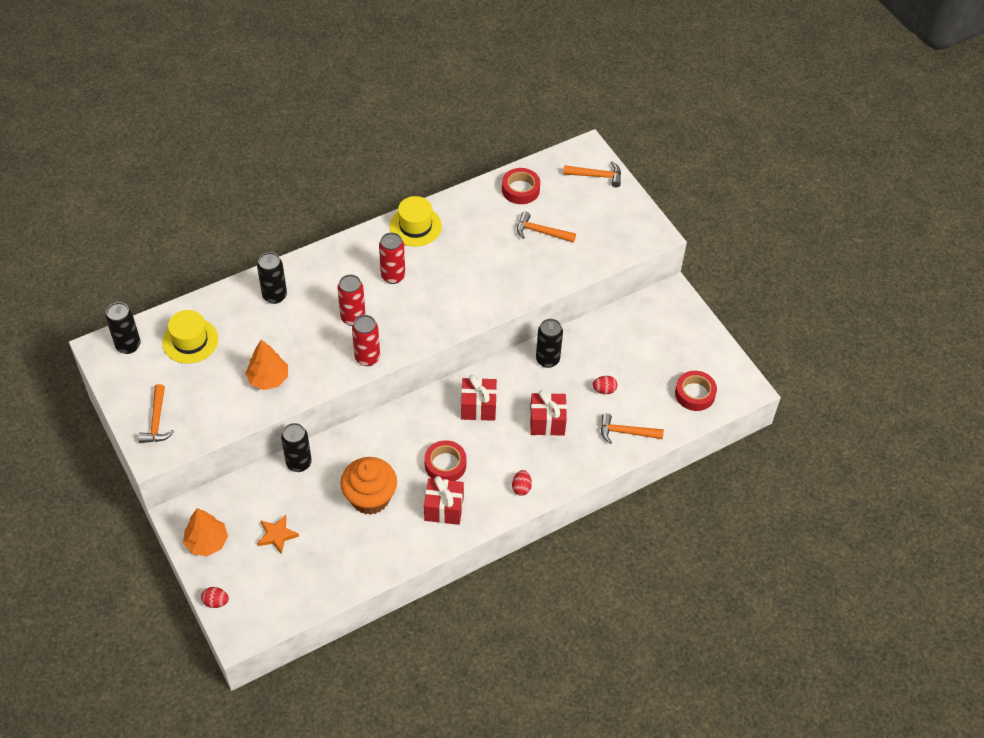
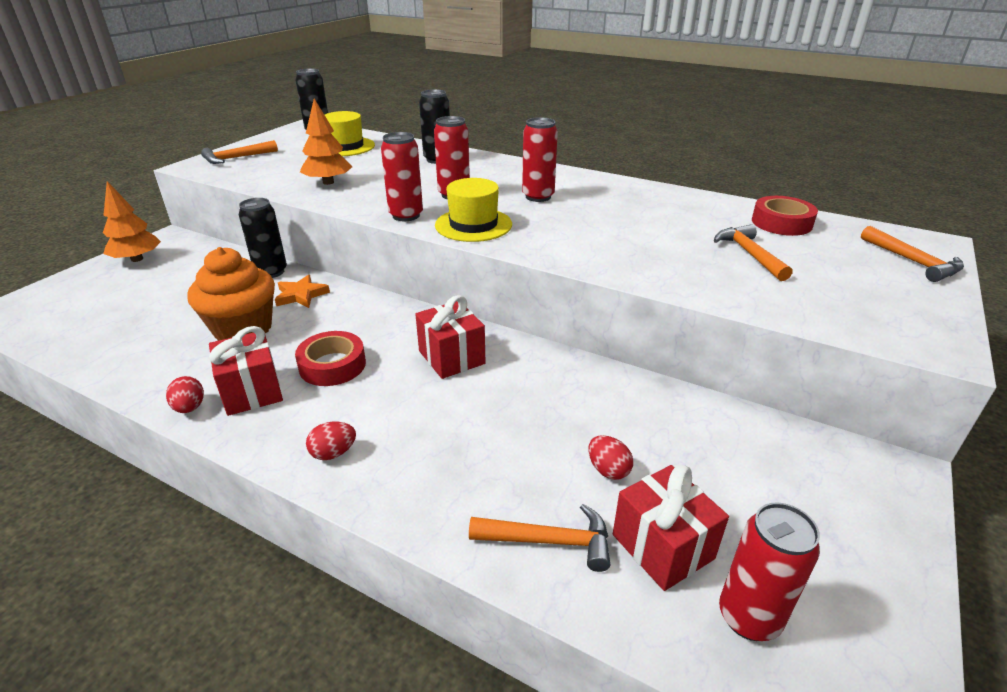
camera: 60 degrees right, 20 degrees down
(216, 602) = (49, 287): red egg -> red egg (190, 408)
(277, 535) = (159, 291): orange star -> orange star (301, 295)
(415, 226) = (621, 188): yellow hat -> yellow hat (473, 225)
(547, 359) = (594, 386): black can -> none
(547, 422) = (483, 430): red gift -> red gift (662, 546)
(626, 432) = (549, 541): orange hammer -> orange hammer turned 120 degrees clockwise
(695, 394) = (749, 617): red tape -> red can

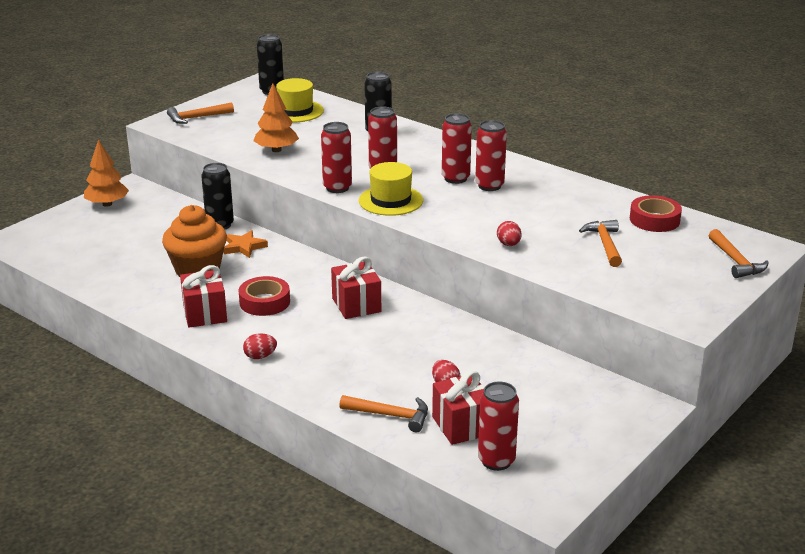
camera: 10 degrees right, 5 degrees down
(190, 408) = (162, 320): red egg -> red egg (508, 244)
(579, 201) = (489, 186): none -> red can

